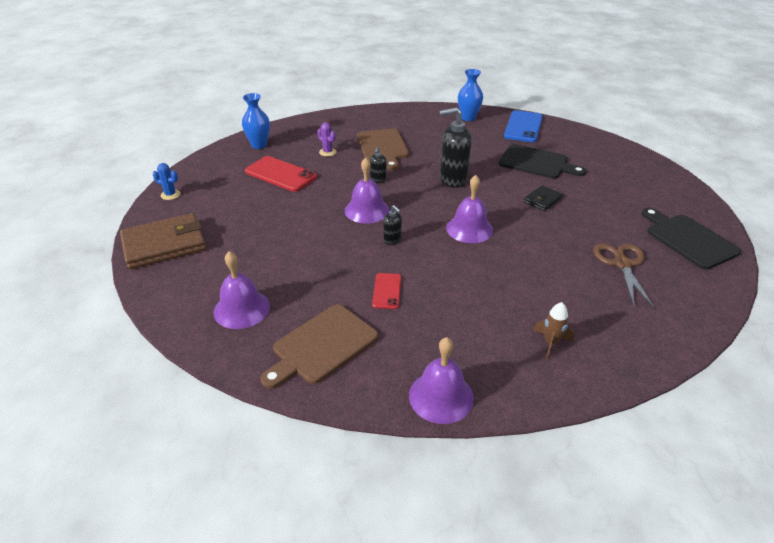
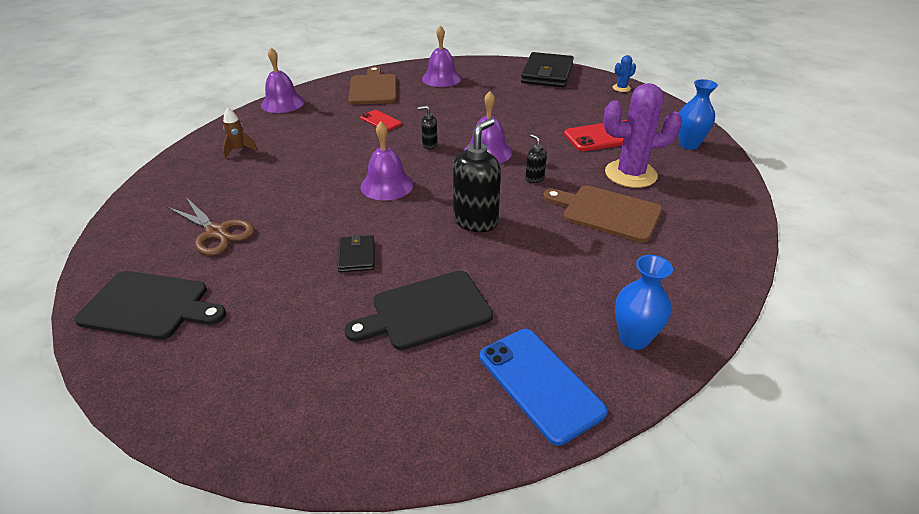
camera: 130 degrees right, 0 degrees up
(164, 244) = (547, 74): brown wallet -> black wallet
(327, 152) = (630, 174): purple cactus -> purple cactus, size x2.23

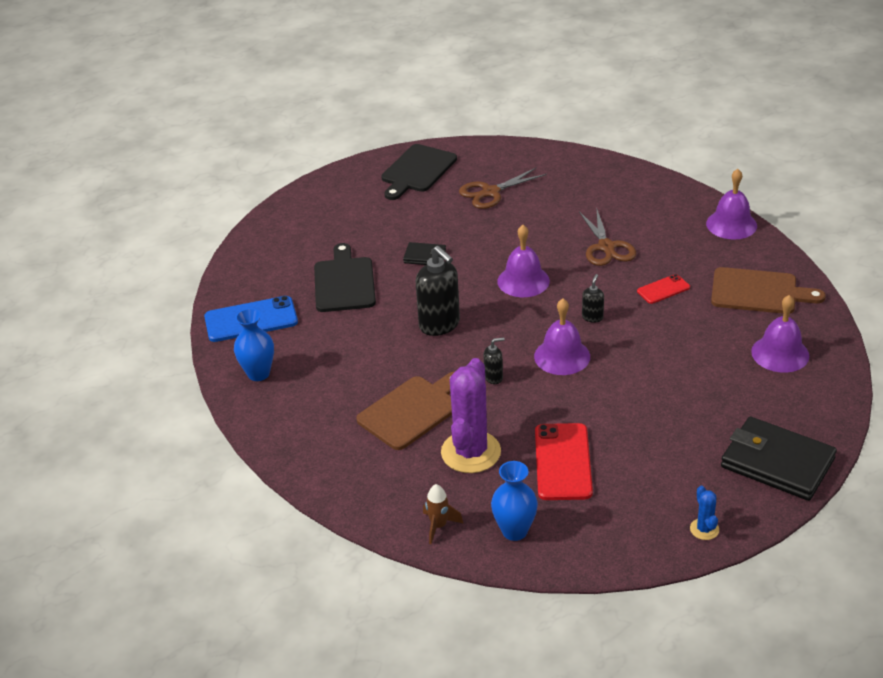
camera: 110 degrees right, 0 degrees up
(239, 150) = (626, 199): brown rocket -> brown rocket (439, 526)
(323, 150) = (606, 247): none -> brown scissors

